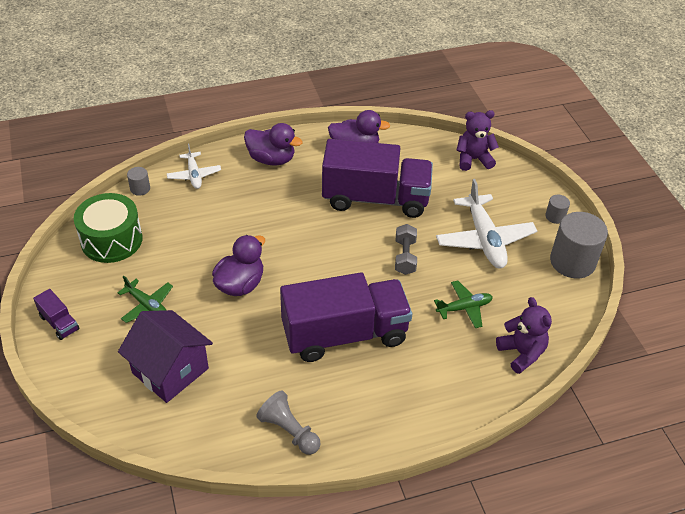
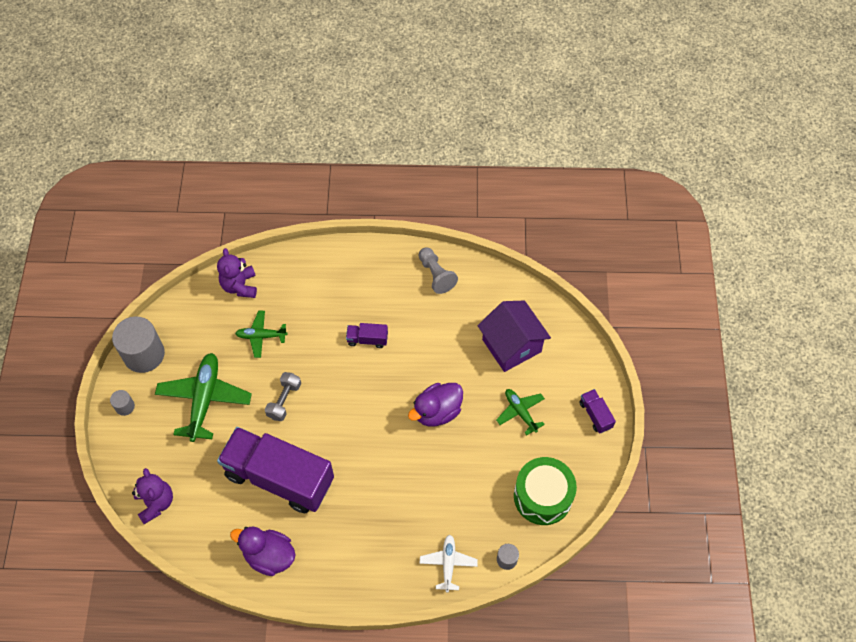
camera: 160 degrees left, 15 degrees up
(271, 159) = (362, 565): purple duck -> none
(344, 334) = (367, 339): purple truck -> purple truck, size x0.40
(473, 159) = (156, 503): purple teddy bear -> purple teddy bear turned 120 degrees counterclockwise
(484, 239) = (204, 399): white plane -> green plane

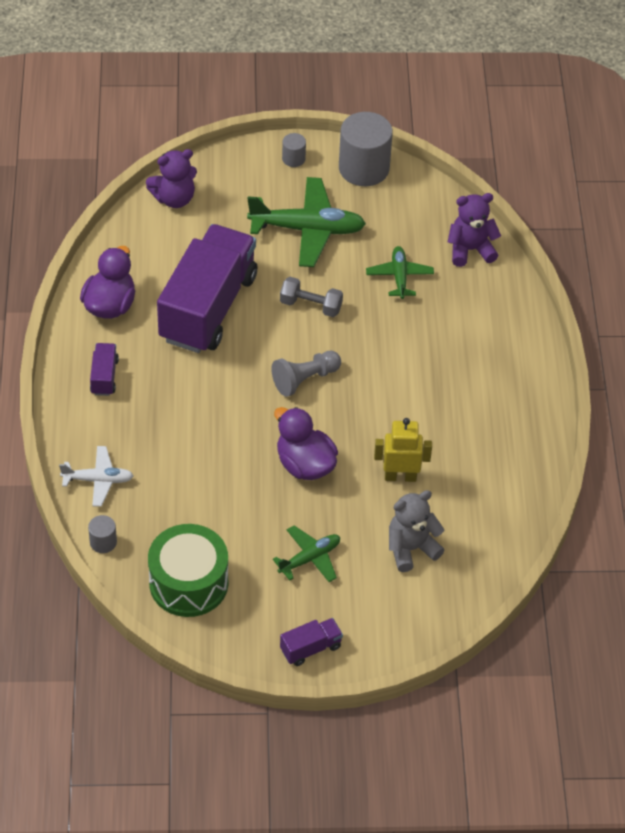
camera: 85 degrees right, 10 degrees down
(367, 339) = (405, 386): purple truck -> purple truck (104, 377)
(436, 275) = (514, 459): grey pawn -> grey pawn (305, 379)
(449, 348) = (400, 476): none -> yellow robot
(511, 345) = (411, 548): purple house -> grey teddy bear

